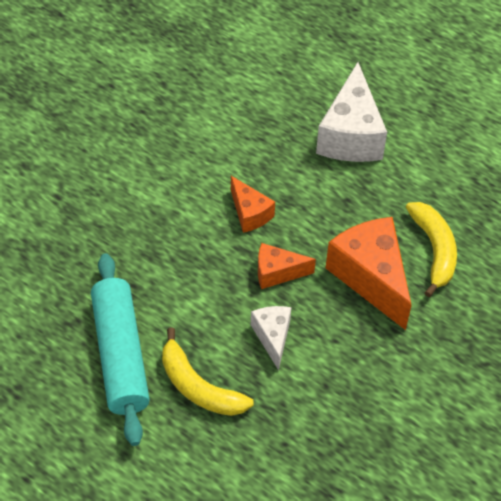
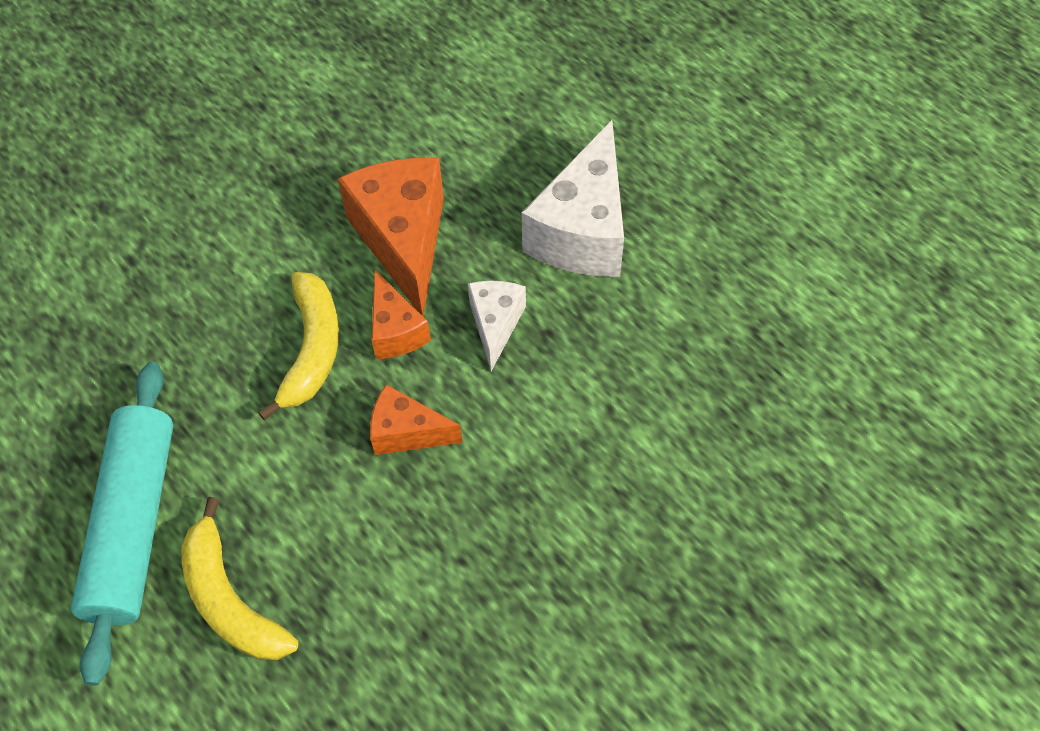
camera: 15 degrees right, 5 degrees up
(272, 337) = (367, 537): white cheese -> white cheese (495, 325)
(371, 278) = (547, 466): orange cheese -> orange cheese (403, 241)
(434, 250) = (658, 438): yellow banana -> yellow banana (312, 350)

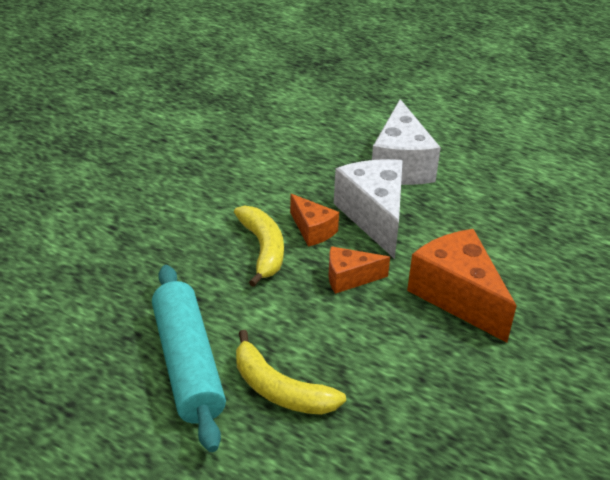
camera: 20 degrees left, 20 degrees down
(403, 241) = (292, 187): orange cheese -> orange cheese (457, 296)
(495, 325) = (374, 216): white cheese -> white cheese, size x1.84

